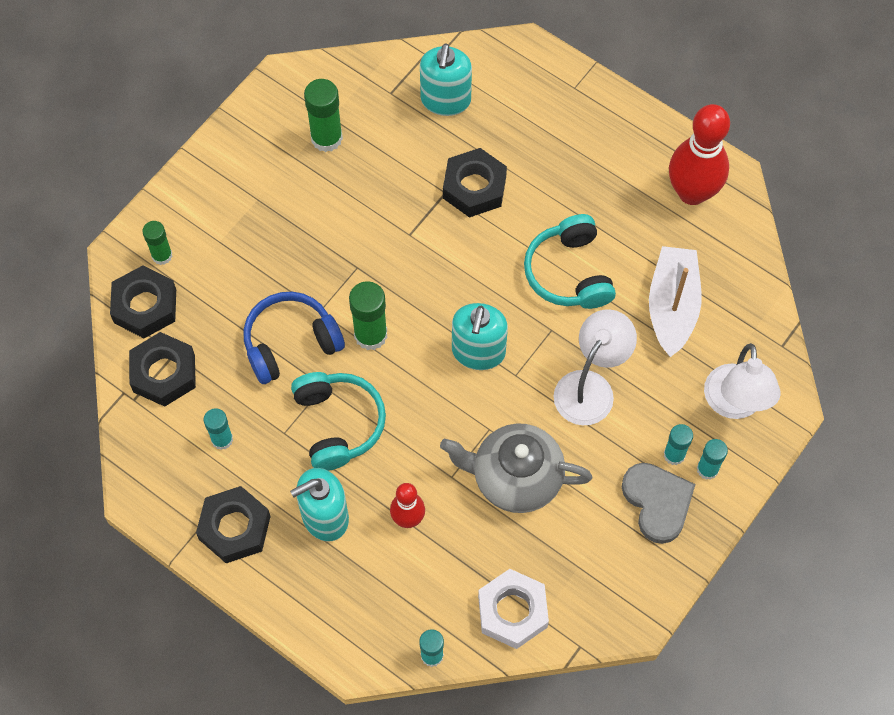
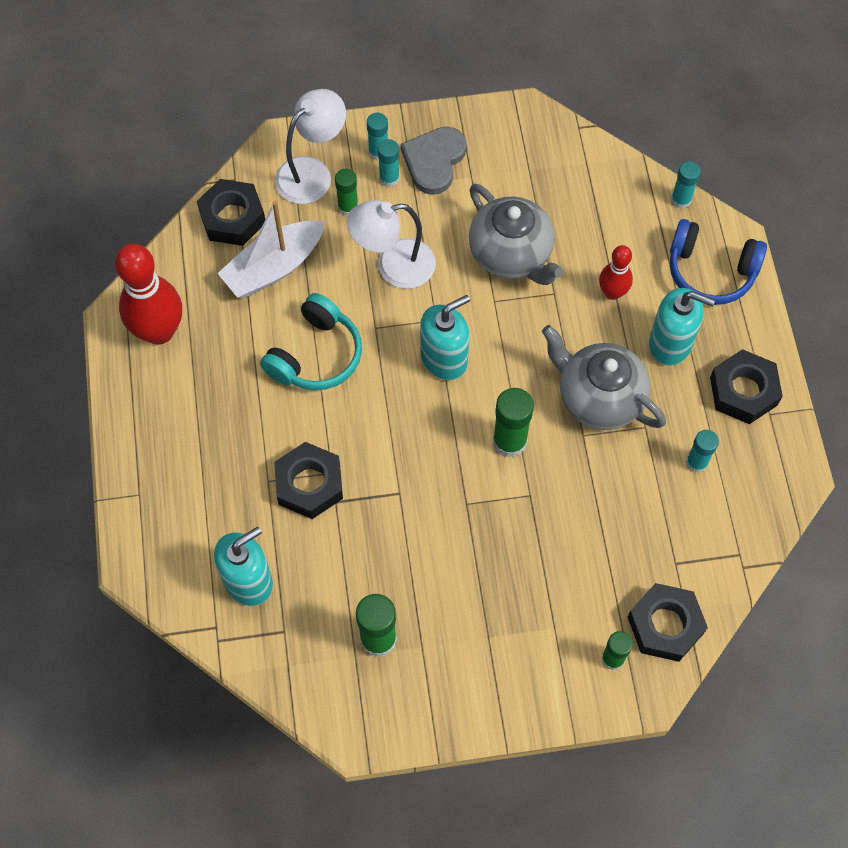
camera: 135 degrees left, 0 degrees up
(164, 373) = (697, 554): black nut -> black nut (232, 217)
(290, 343) = (576, 489): blue headphones -> blue headphones (710, 271)
(338, 424) = (598, 398): turquoise headphones -> grey teapot
(512, 611) = (601, 180): white nut -> none
(676, 402) = (348, 207): none -> green glue stick

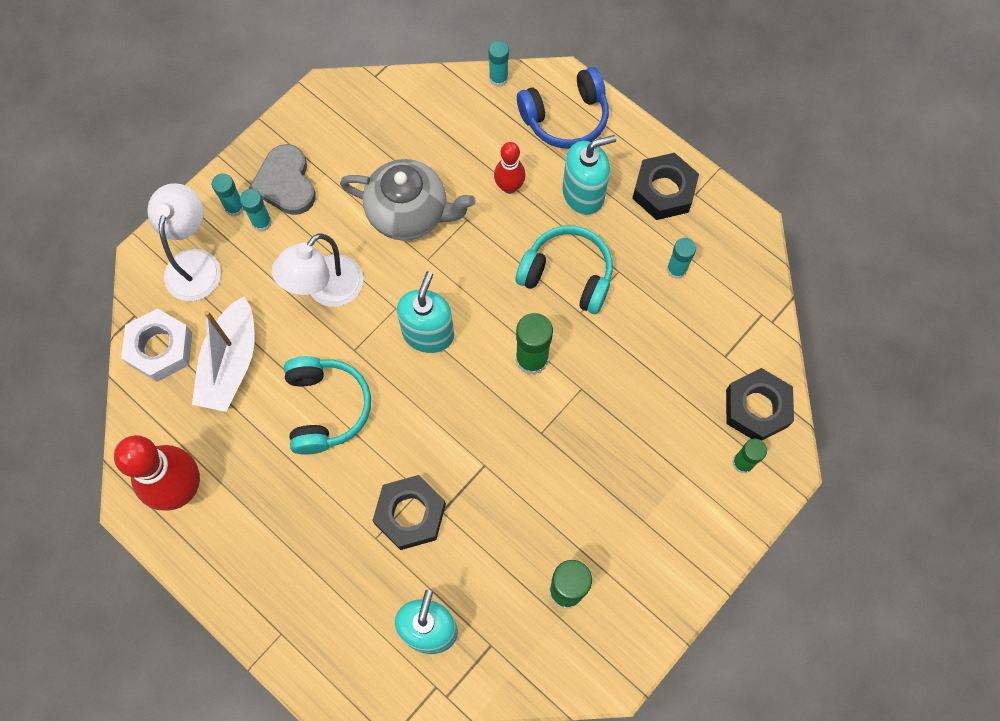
camera: 40 degrees left, 5 degrees up
(232, 217) = (160, 348): black nut -> white nut
(348, 207) = (248, 270): green glue stick -> none
(598, 398) = (567, 275): grey teapot -> turquoise headphones

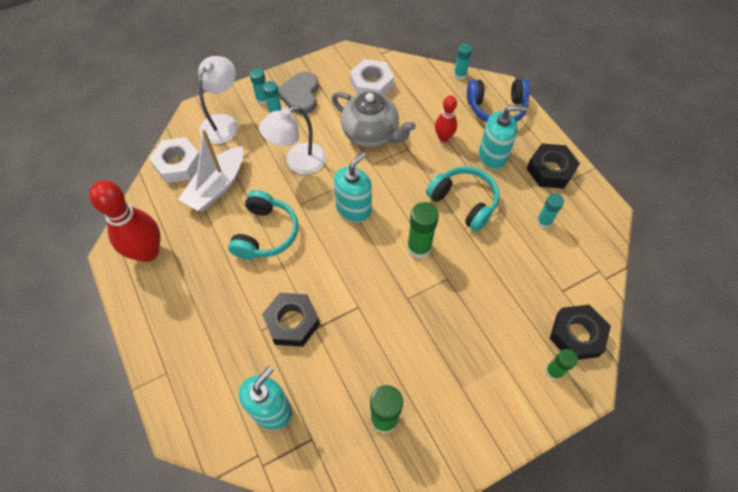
camera: 20 degrees right, 10 degrees down
(380, 133) = (371, 84): none -> white nut

